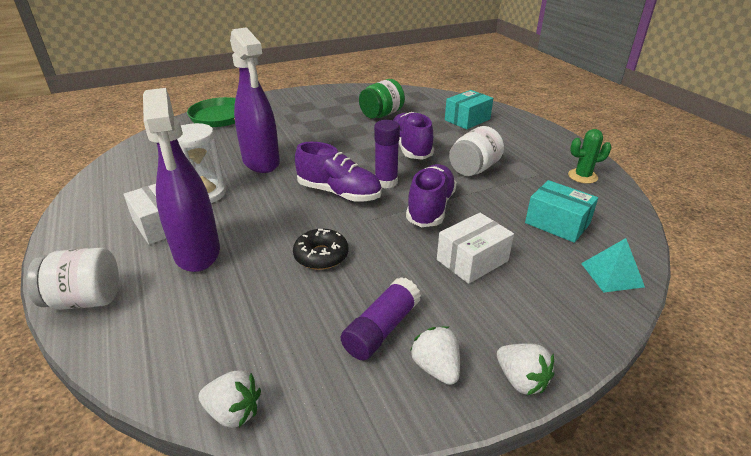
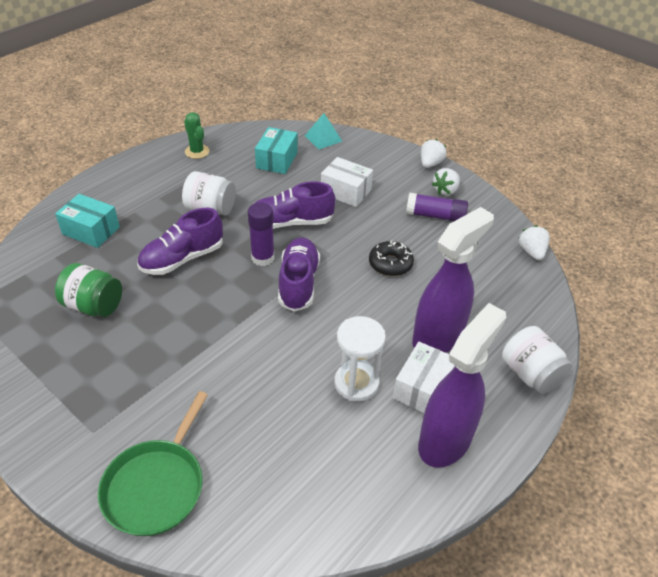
camera: 115 degrees left, 10 degrees up
(261, 162) = (269, 369): purple spray bottle -> purple spray bottle (445, 440)

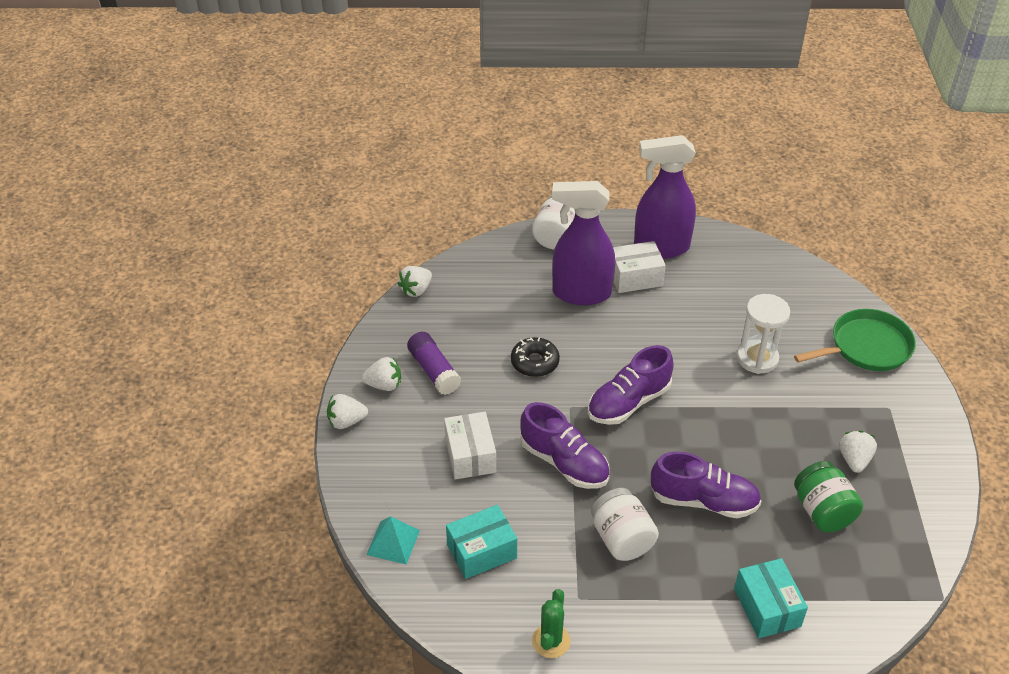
camera: 130 degrees left, 0 degrees up
(94, 360) = (854, 460): none -> white strawberry
(263, 258) = (631, 447): purple glue stick -> none
(356, 383) = (675, 309): white hourglass -> white hourglass (757, 358)

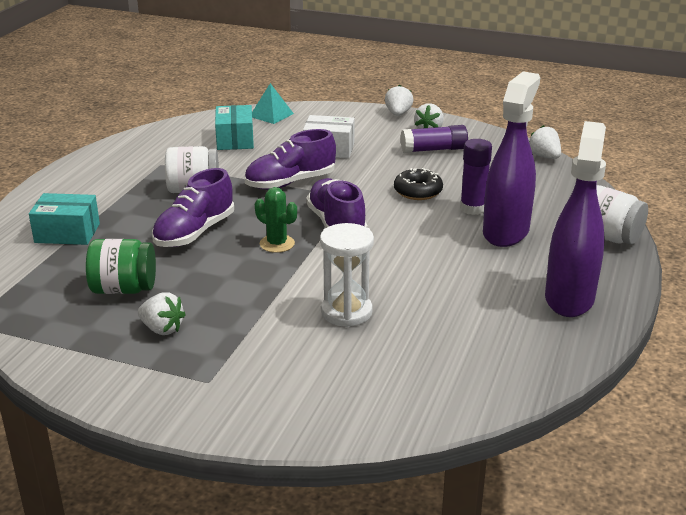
camera: 110 degrees right, 15 degrees down
(549, 320) = (473, 208): none -> purple glue stick
(551, 641) = (138, 149): green cactus -> green cactus (277, 244)
(635, 277) = (520, 269): white box -> none
(866, 347) = (314, 401): green pan -> none

